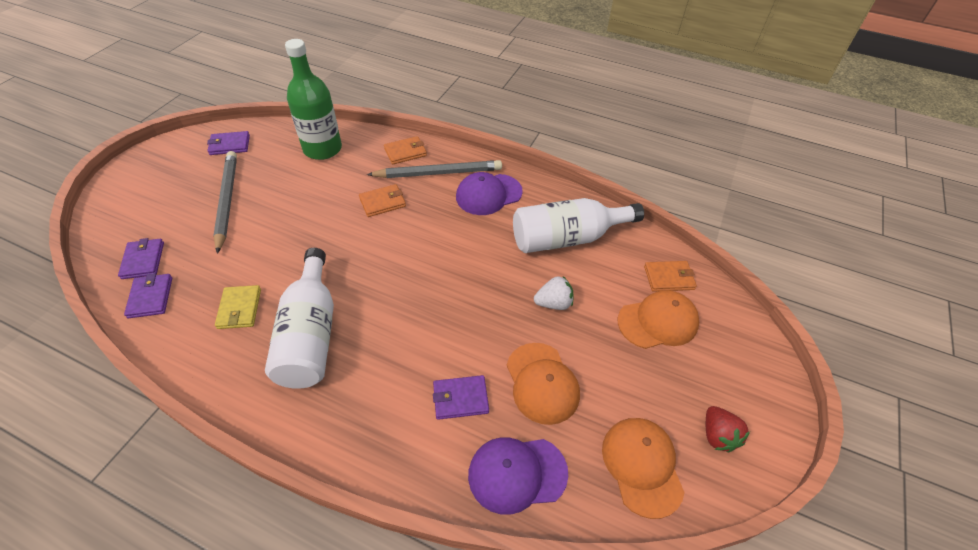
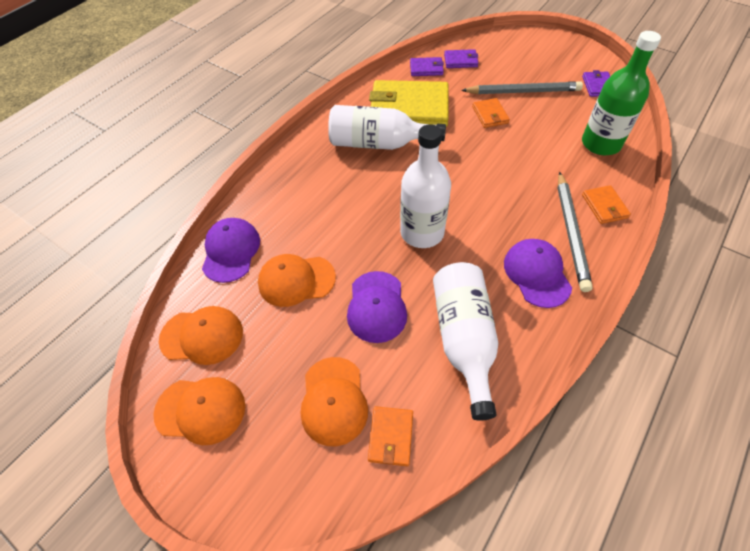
camera: 105 degrees right, 5 degrees up
(239, 309) = (409, 108): yellow wallet -> yellow wallet, size x2.22
(382, 202) = (522, 186): orange wallet -> orange wallet (490, 115)
(454, 276) = (422, 232): none -> white bottle
(460, 398) = (300, 225): purple wallet -> none
(553, 303) = (376, 306): white strawberry -> purple cap
(717, 436) = (201, 410): red strawberry -> orange cap

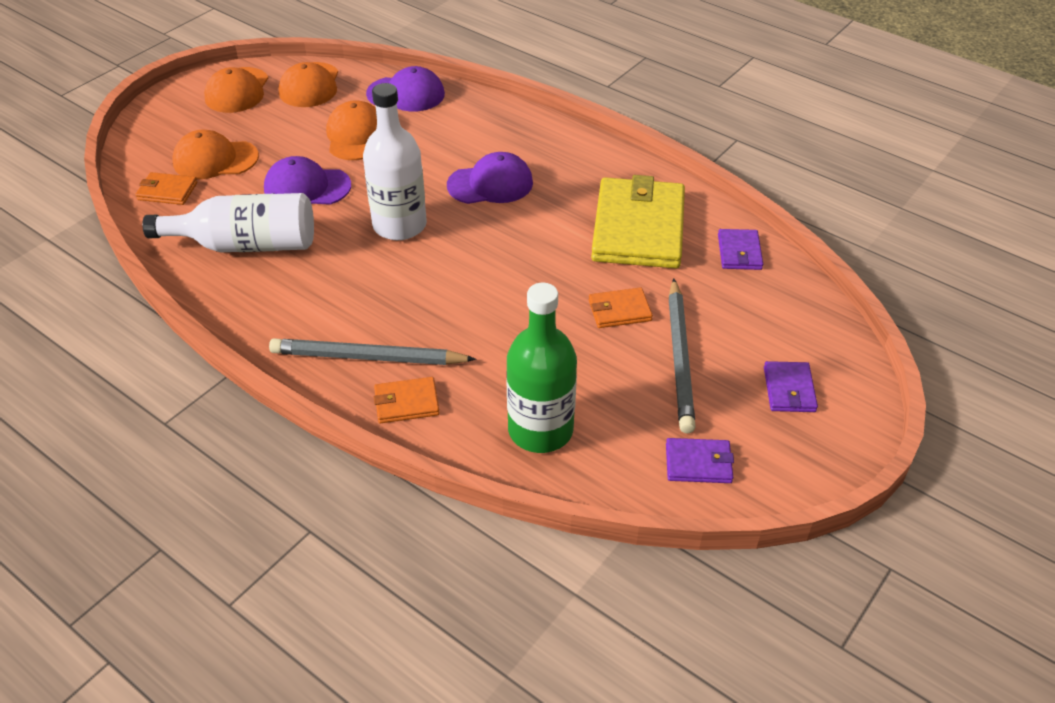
camera: 90 degrees right, 10 degrees down
(378, 143) = (563, 196): white bottle -> none
(460, 61) = (765, 293): purple wallet -> purple wallet (789, 389)
(537, 274) = (312, 313): purple cap -> purple cap (490, 184)

